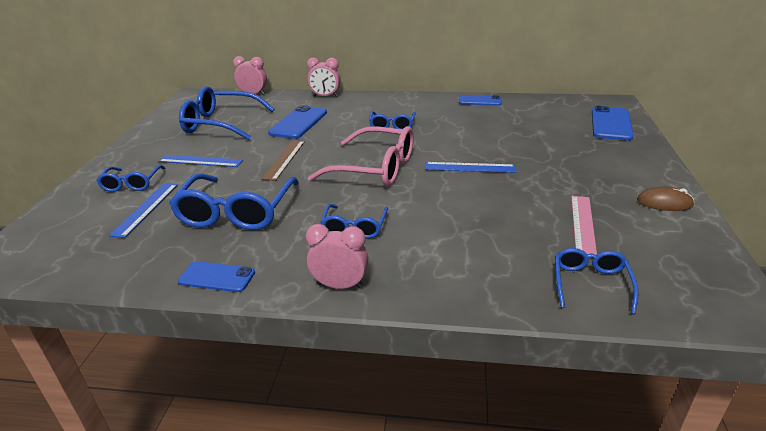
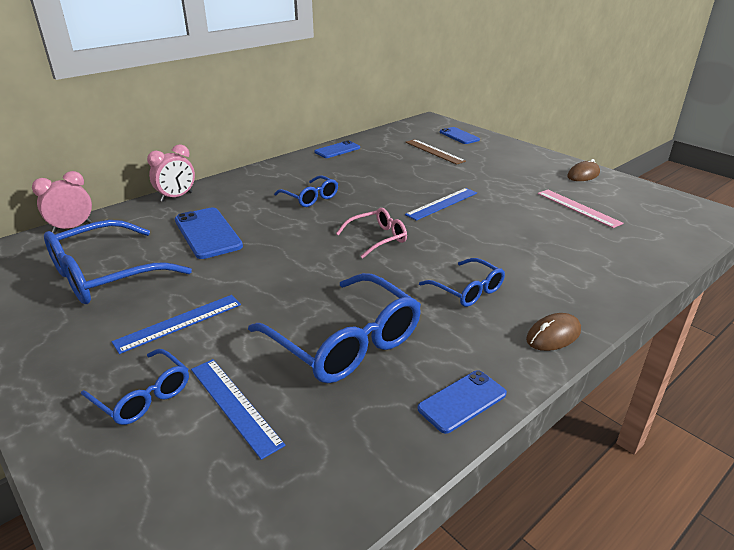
camera: 50 degrees left, 0 degrees up
(284, 159) = (276, 272): brown ruler -> brown ruler (434, 151)
(340, 285) = (553, 335): pink clock -> brown mouse
(375, 168) = (377, 238): pink glasses -> pink glasses, size x0.55
(590, 283) = (650, 240): blue glasses -> none
(611, 124) = (459, 136): blue phone -> blue phone, size x0.64

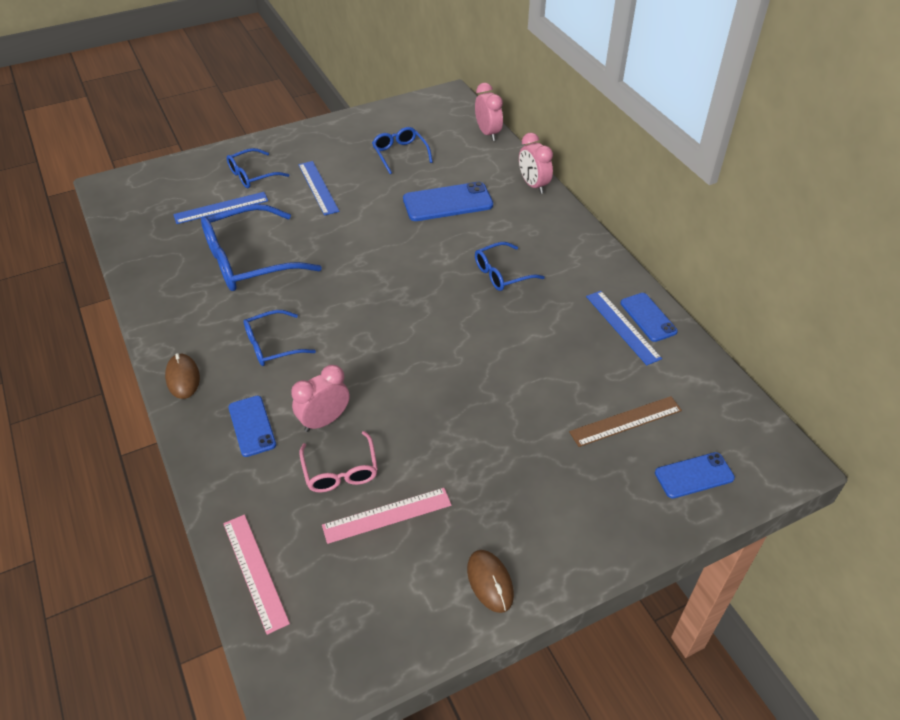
camera: 105 degrees right, 15 degrees up
(105, 275) = (400, 154): blue glasses -> blue glasses, size x0.55
(377, 238) = (391, 307): pink glasses -> pink glasses (340, 471)
(442, 204) = (449, 379): blue ruler -> blue ruler (622, 327)
(462, 401) = (156, 303): blue phone -> blue phone (252, 426)
(527, 245) = (324, 421): none -> pink clock
(676, 244) = (255, 571): none -> pink ruler

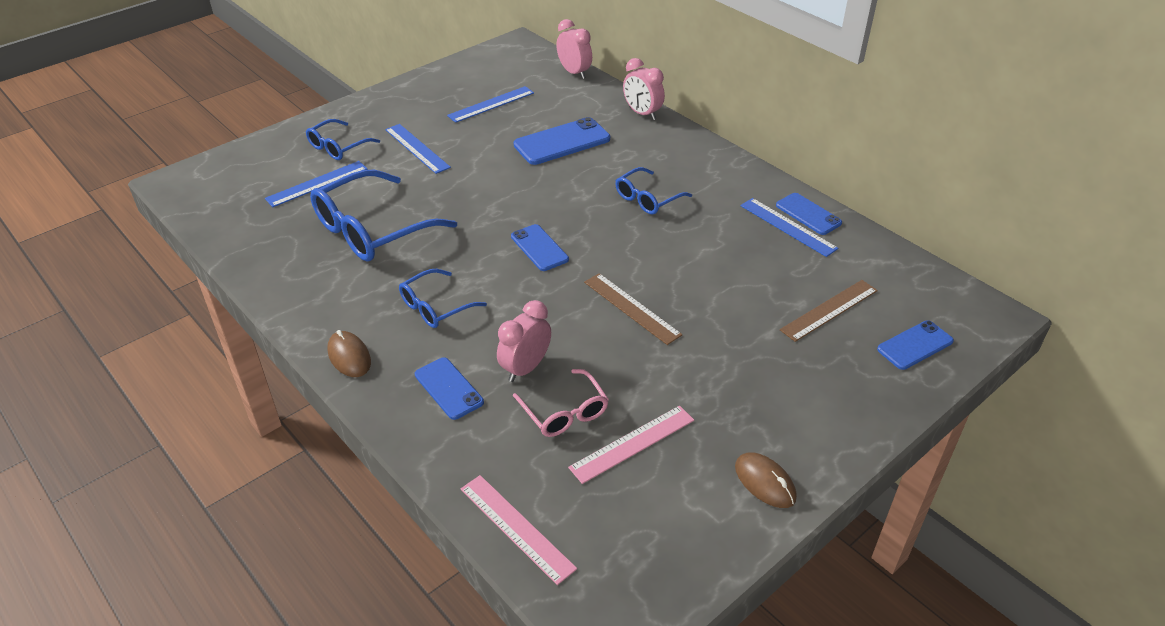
camera: 15 degrees left, 5 degrees down
(384, 305) = (539, 248): none -> blue phone
(400, 154) = (491, 104): blue glasses -> blue ruler
(441, 381) = (631, 308): none -> brown ruler

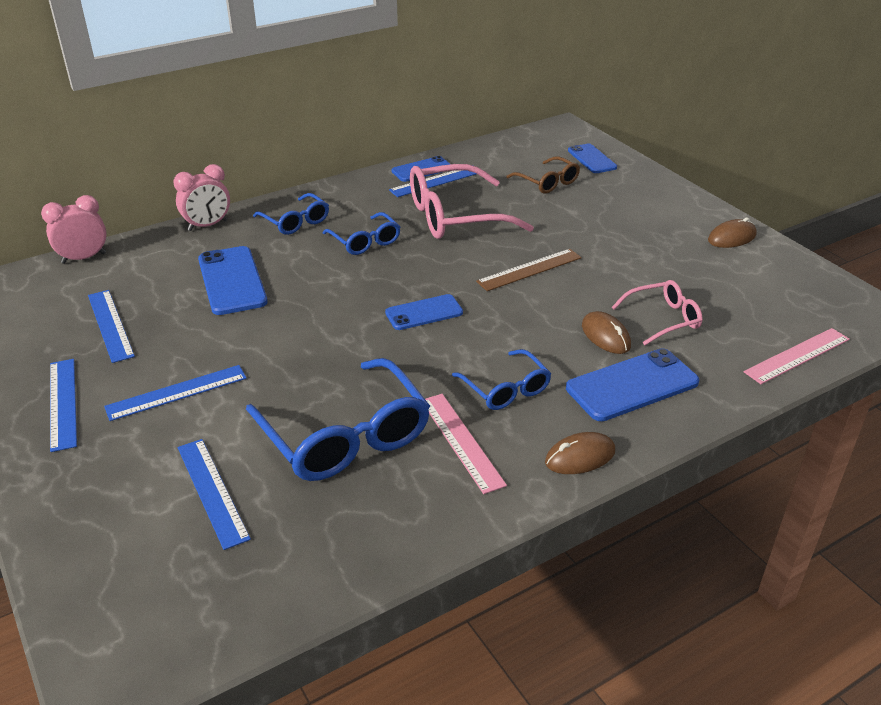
camera: 80 degrees left, 5 degrees down
(338, 147) = (125, 470): blue glasses -> blue glasses (296, 222)
(402, 109) = (63, 403): none -> blue ruler
(448, 388) = (632, 385): blue phone -> blue phone, size x1.57
(525, 368) = (605, 336): pink clock -> brown mouse
(632, 444) = (698, 289): pink ruler -> pink ruler (461, 441)
(717, 247) = (454, 216): none -> pink glasses
(829, 310) = (547, 182): brown ruler -> brown glasses

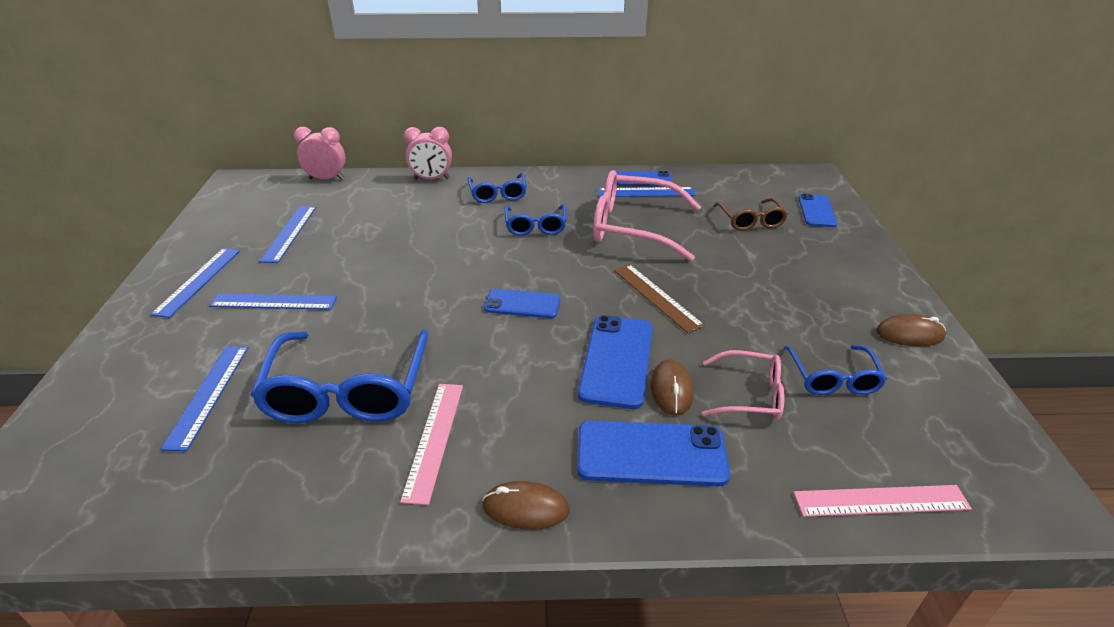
camera: 30 degrees right, 0 degrees up
(232, 281) = (404, 227): blue phone -> blue phone (617, 360)
(506, 389) = (523, 405): blue glasses -> blue glasses (833, 379)
(529, 270) = (656, 297): brown ruler -> brown ruler turned 60 degrees clockwise

